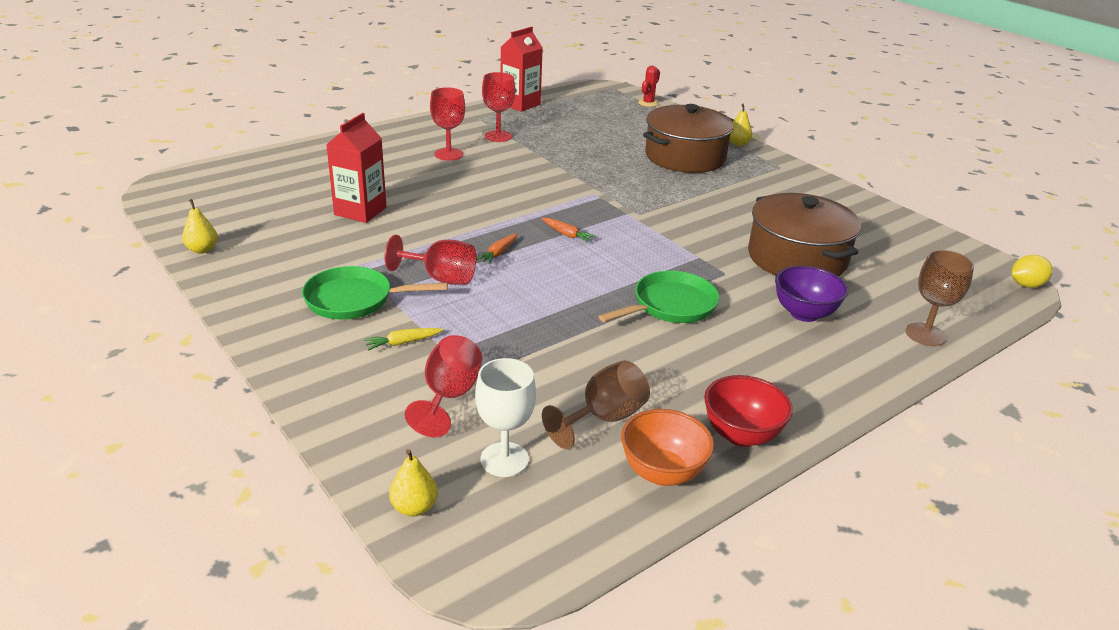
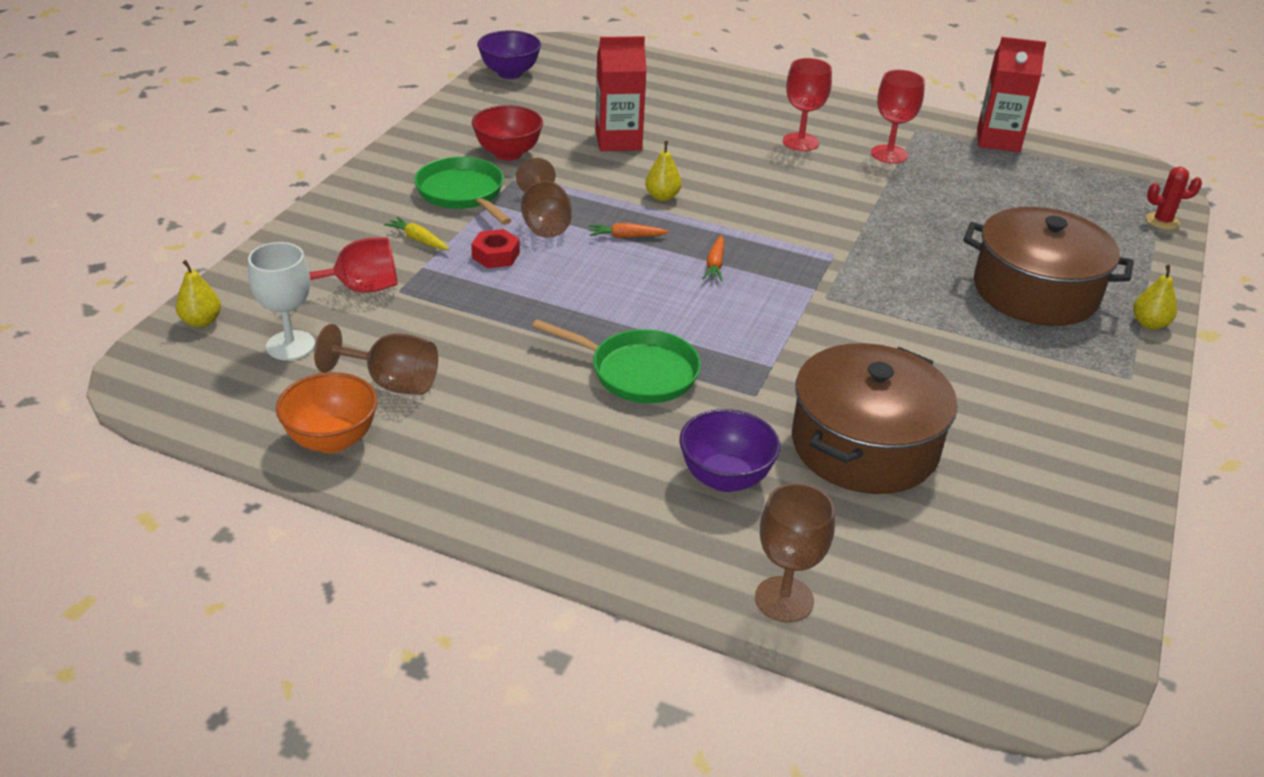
camera: 60 degrees right, 5 degrees up
(183, 217) = (509, 73): none -> purple bowl
(202, 249) = (468, 101): yellow pear -> yellow pear (662, 197)
(441, 278) = (544, 222): red goblet -> brown goblet
(466, 314) = (496, 255): none -> red nut
(741, 435) = (430, 478): red bowl -> red bowl (508, 153)
(1026, 285) = (1063, 702): yellow lemon -> none

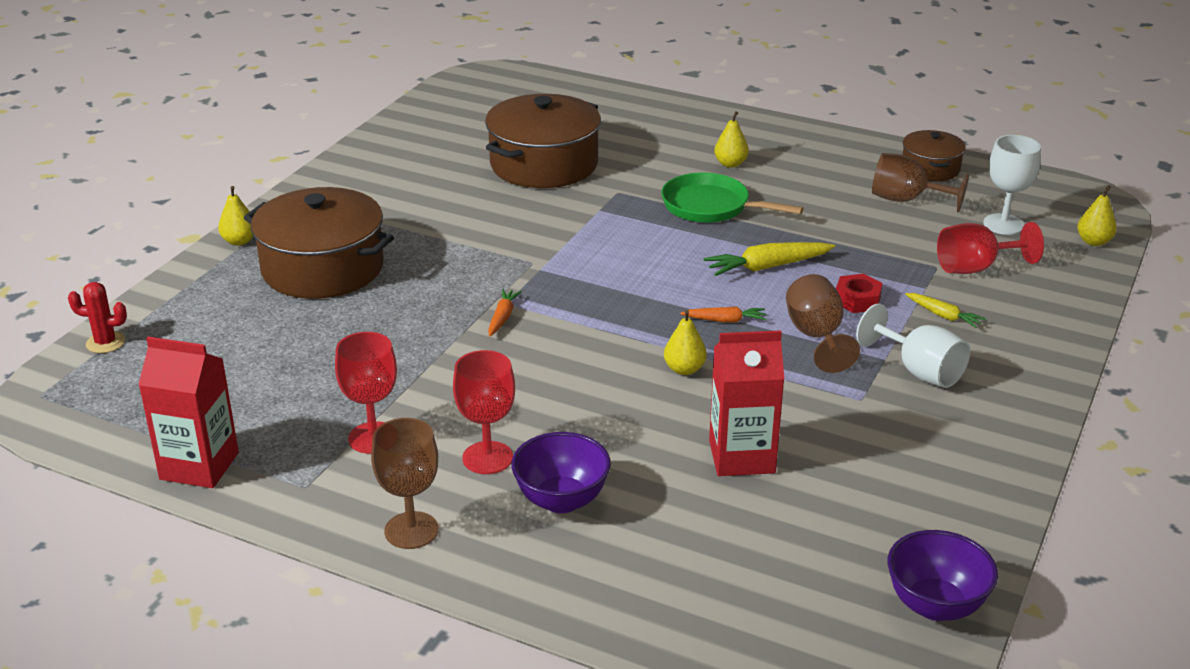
camera: 175 degrees left, 5 degrees down
(332, 440) = (930, 168): orange bowl -> brown pot
(463, 194) = (919, 371): green pan -> white goblet
(508, 153) = (885, 432): red bowl -> none
(579, 291) = (767, 267): none -> yellow carrot
(609, 447) = (730, 164): none -> yellow pear
(715, 264) = (633, 292): orange carrot -> orange carrot (502, 317)
(725, 478) = (649, 149): purple bowl -> purple bowl (561, 500)
(784, 599) = (623, 102): brown goblet -> brown goblet (411, 530)

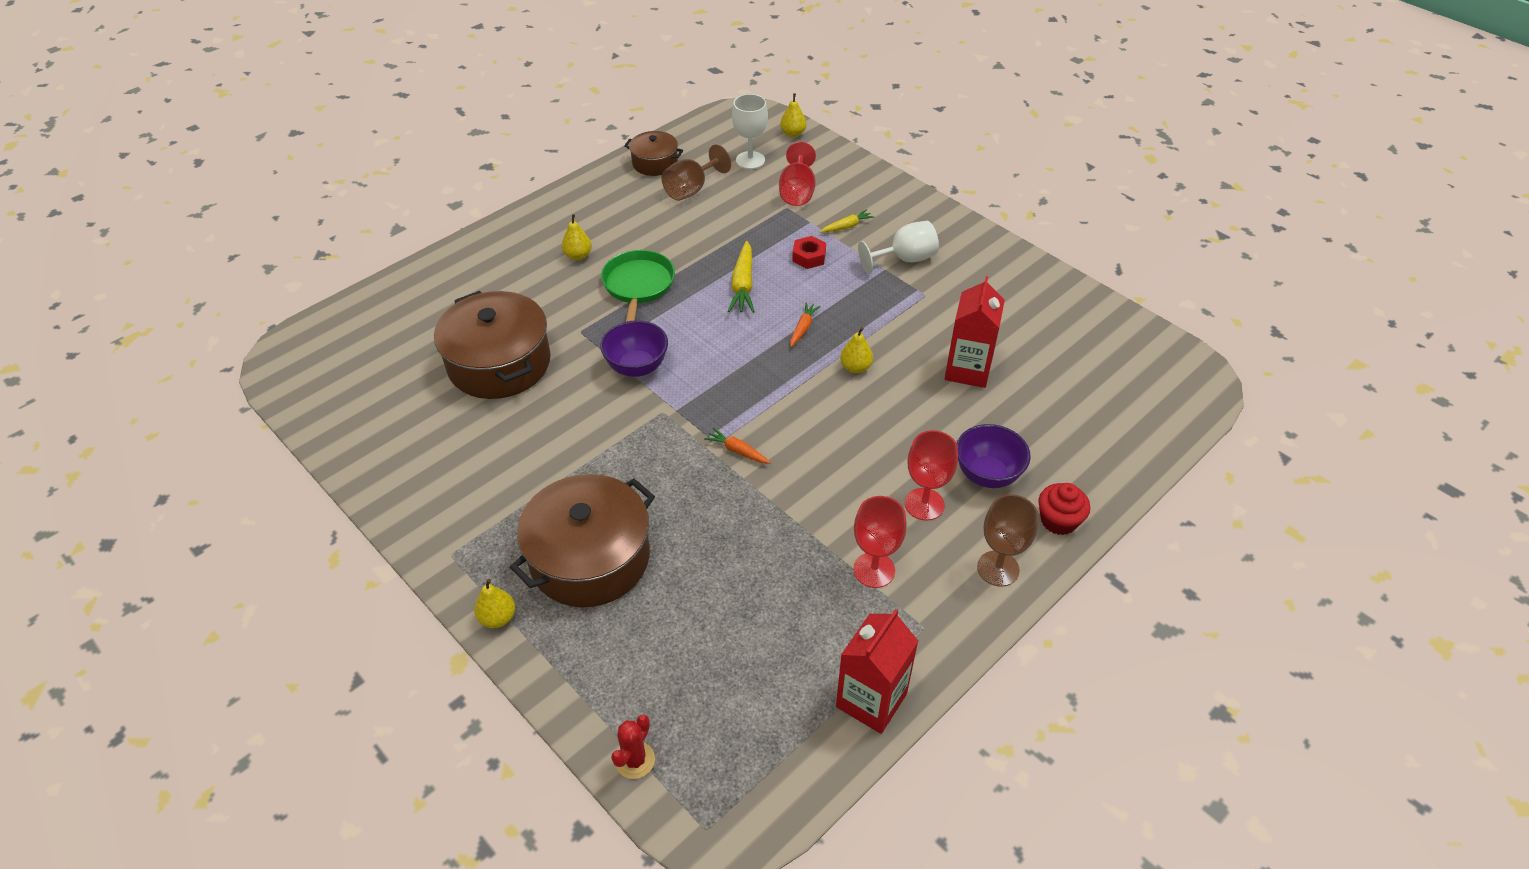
camera: 70 degrees left, 15 degrees up
(512, 572) = (1058, 520): none -> red cupcake
(711, 207) = (638, 286): green pan -> green pan turned 135 degrees clockwise
(816, 337) = (844, 291): brown goblet -> none
(935, 605) = (1131, 334): purple bowl -> purple bowl (637, 367)

